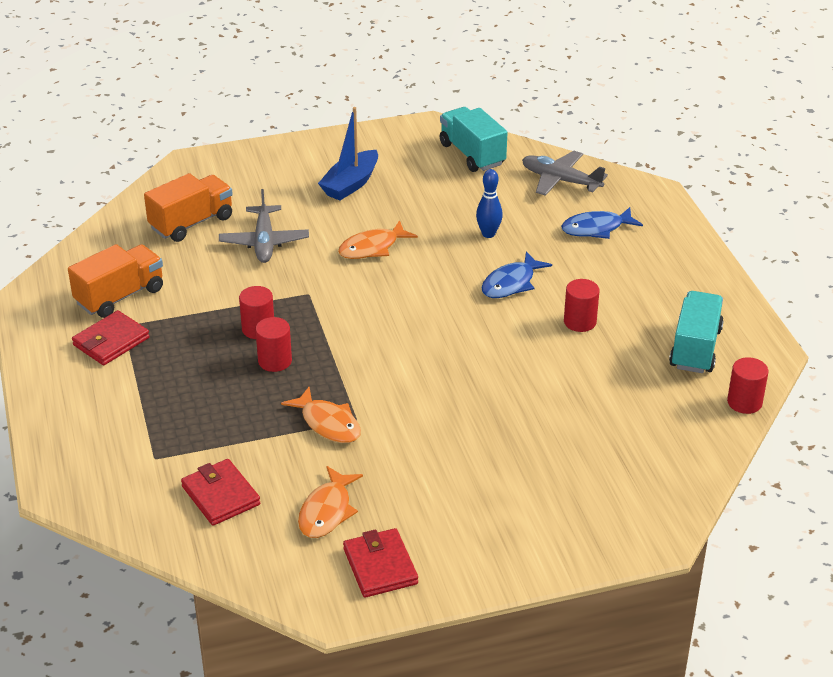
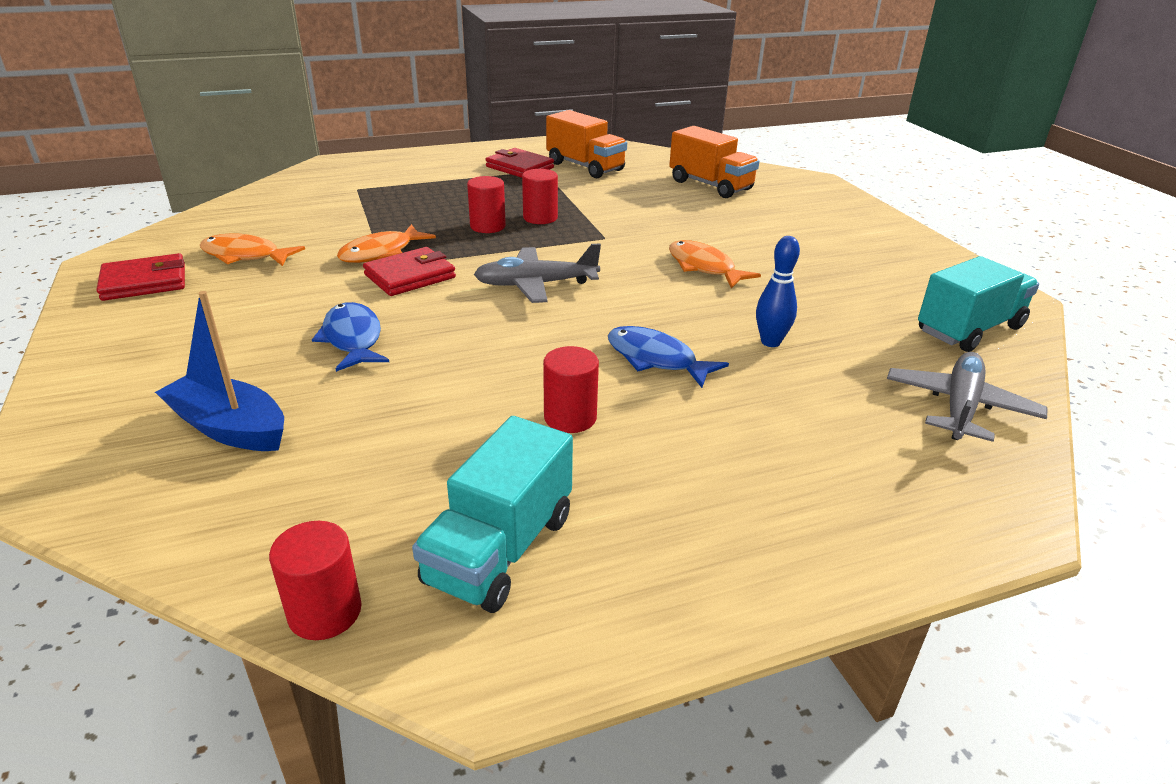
camera: 85 degrees right, 5 degrees down
(221, 495) = (294, 213): red wallet -> red wallet (410, 276)
(264, 242) = (691, 215): grey plane -> grey plane (535, 285)
(350, 184) = (831, 253): blue boat -> blue boat (229, 428)
(596, 228) = (837, 441): blue fish -> blue fish (352, 339)
(695, 348) = (500, 549): turquoise truck -> turquoise truck turned 105 degrees clockwise

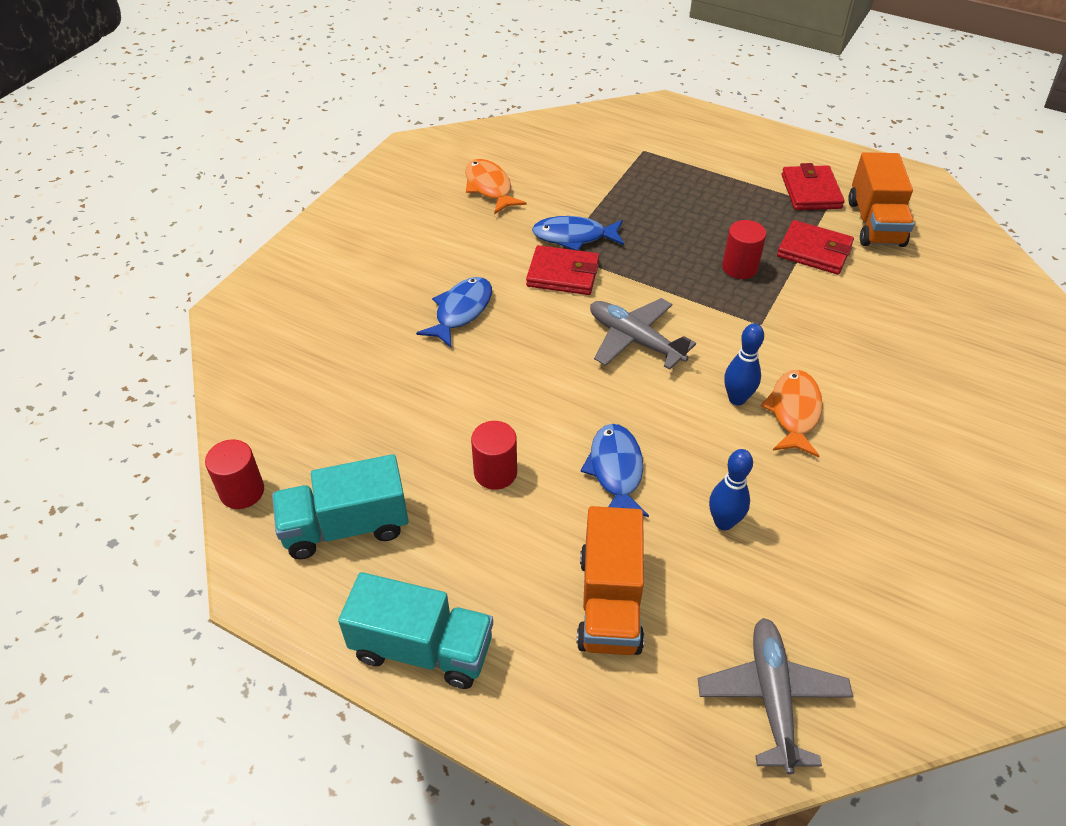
camera: 50 degrees right, 15 degrees up
(144, 282) = (411, 180): red wallet -> red wallet (814, 251)
(229, 428) = (329, 338): blue boat -> none
(381, 253) = (574, 237): orange fish -> blue fish
(487, 226) = (684, 253): red cylinder -> none
(660, 279) = (737, 399): none -> blue bowling pin
(710, 185) = (967, 319): orange truck -> orange truck (610, 602)
(960, 406) = (771, 696): grey plane -> grey plane turned 75 degrees counterclockwise
(969, 329) = (926, 651): turquoise truck -> turquoise truck (422, 648)

